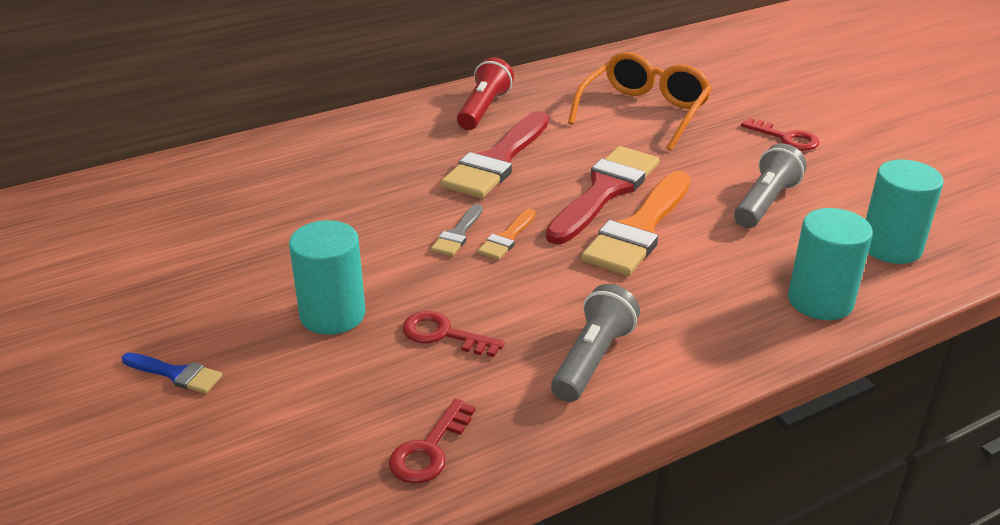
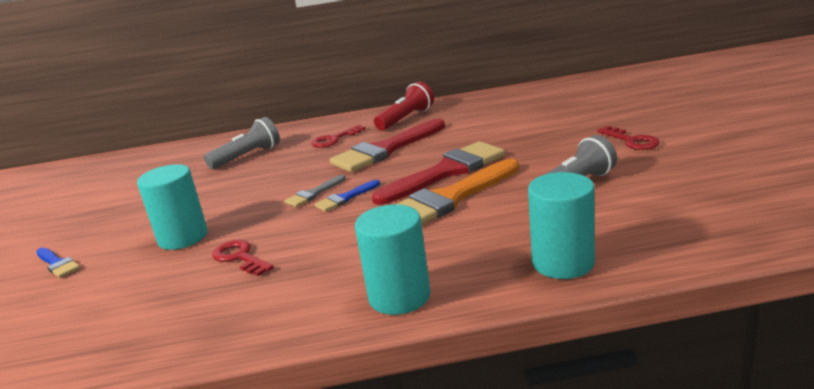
camera: 25 degrees right, 10 degrees down
(429, 449) = (152, 335): red key -> red key (334, 139)
(507, 238) = (345, 198): orange brush -> blue brush
(592, 359) = (328, 286): grey flashlight -> grey flashlight (247, 156)
(644, 112) = (524, 122): orange glasses -> none
(891, 247) = (668, 226): turquoise cylinder -> turquoise cylinder (399, 296)

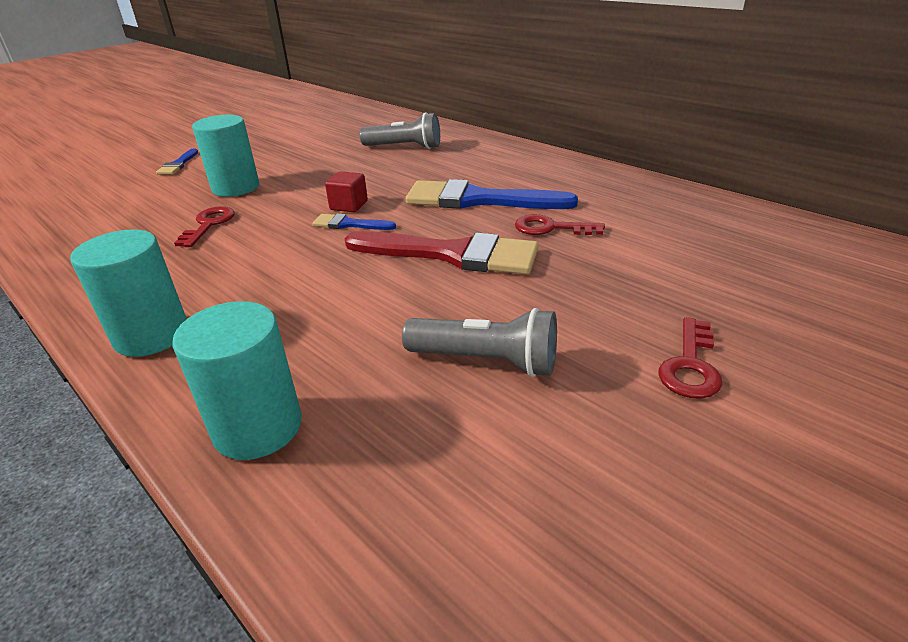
camera: 50 degrees right, 10 degrees up
(313, 194) = (349, 206): grey brush -> red cube
(334, 139) = (478, 166): red key -> red key (551, 228)
(385, 150) = (478, 200): red brush -> blue brush
(406, 119) = (568, 179): red flashlight -> none
(450, 198) = (385, 282): orange brush -> none

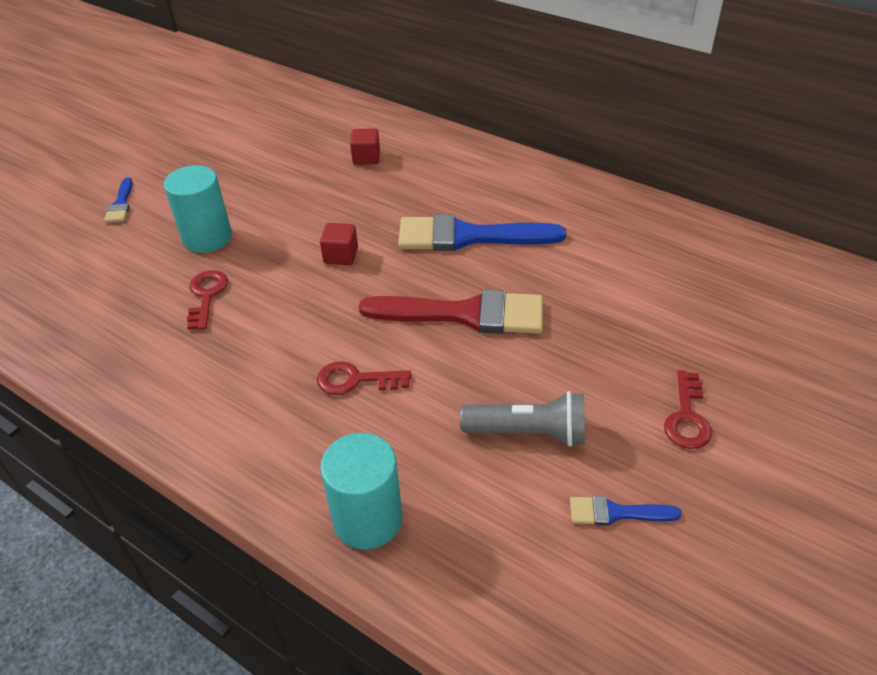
camera: 10 degrees left, 10 degrees up
(152, 335) = (227, 440): turquoise cylinder -> none
(349, 224) = (351, 282): blue brush -> blue brush (616, 513)
(404, 147) = (366, 158): grey flashlight -> red cube
(551, 228) = (547, 271): red key -> red key (356, 380)

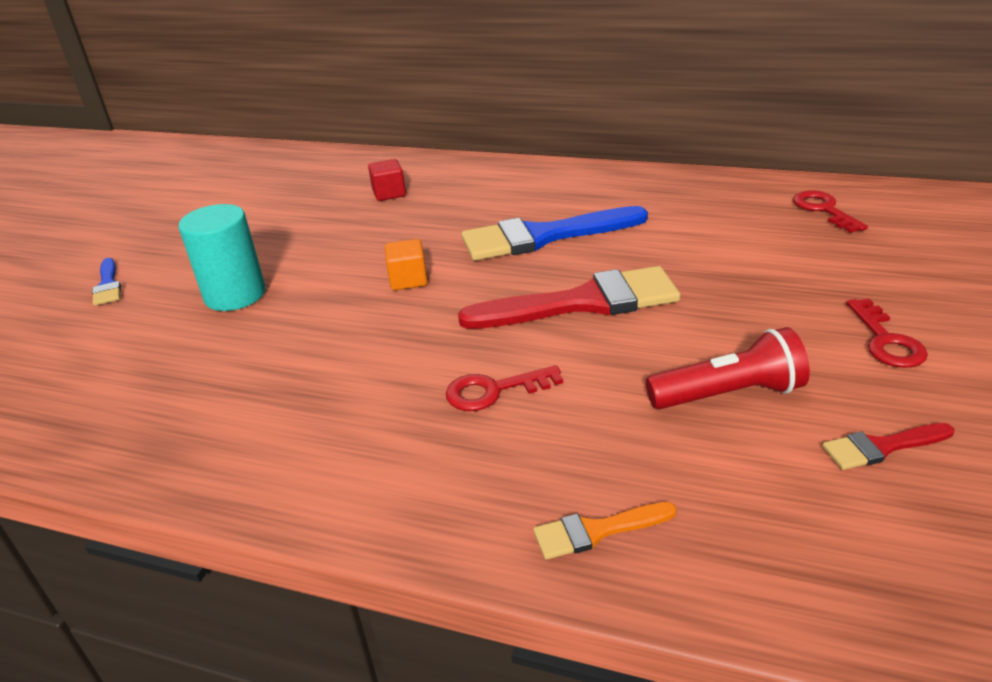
camera: 15 degrees left, 10 degrees down
(206, 296) = (261, 349): red key -> red key (824, 210)
(341, 256) = (408, 280): red cube -> orange cube
(367, 519) = (596, 531): turquoise cylinder -> orange brush
(528, 432) = (728, 394): grey flashlight -> red flashlight
(616, 513) = (881, 447): blue brush -> red brush

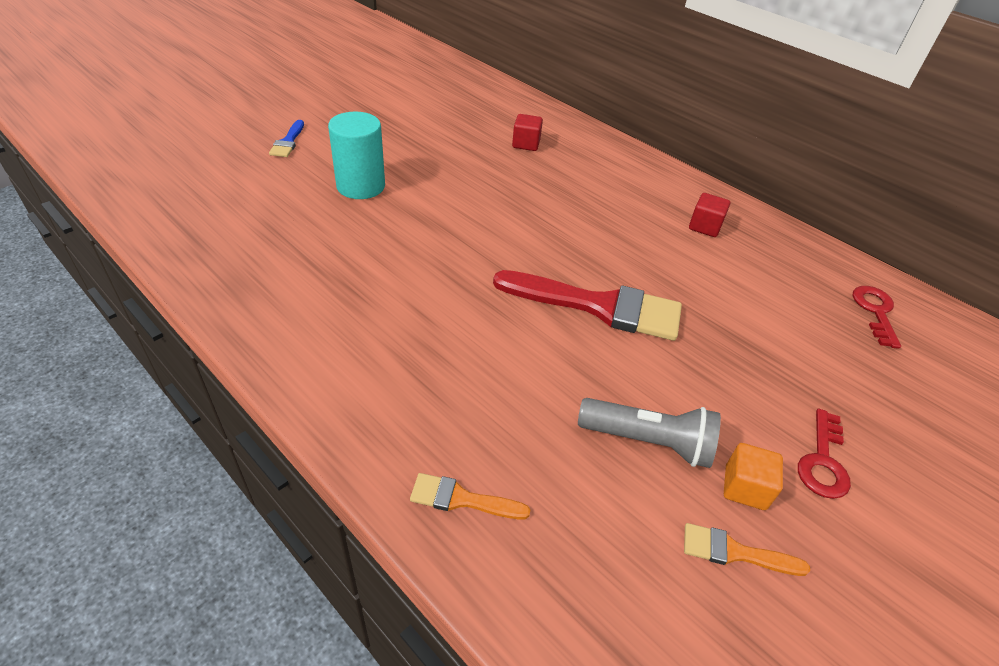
camera: 20 degrees right, 10 degrees up
(408, 280) = (485, 227): orange cube -> orange cube (745, 488)
(494, 391) = (476, 349): red key -> none
(543, 236) = (613, 233): blue brush -> none
(623, 200) = (704, 227): none -> red cube
(728, 394) = (648, 441): red flashlight -> grey flashlight
(881, 447) = (734, 552): red brush -> orange brush

